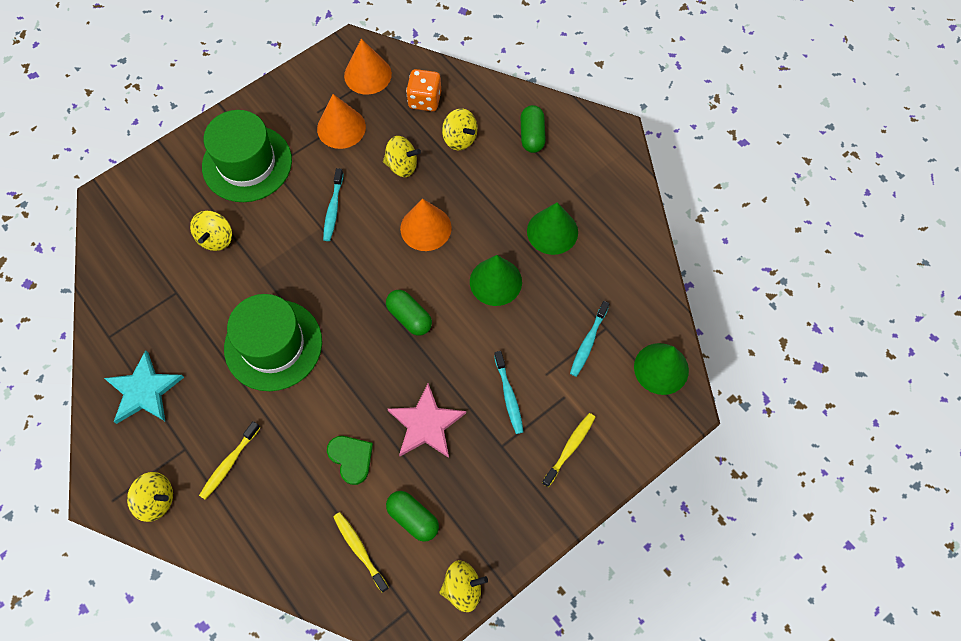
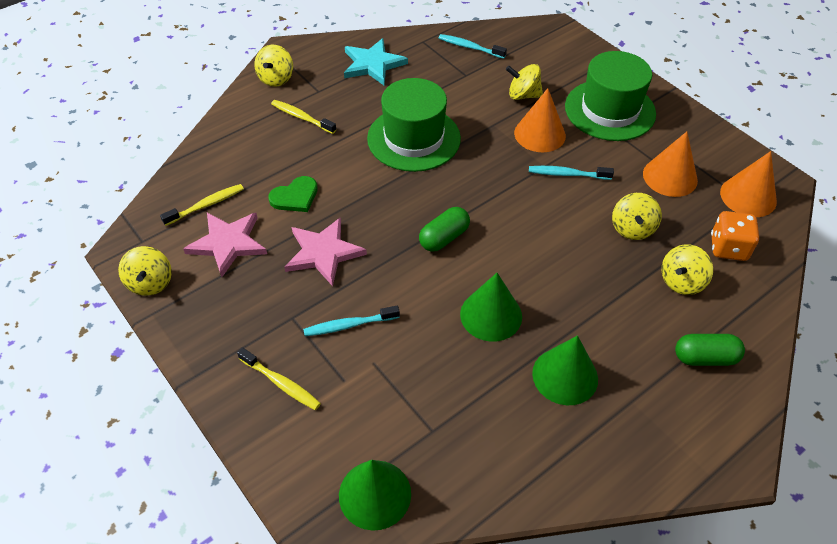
camera: 90 degrees right, 15 degrees down
(413, 518) = (228, 243): green capsule -> pink star
(425, 228) = (554, 250): orange cone -> orange cone (539, 134)
(588, 342) = (413, 409): turquoise toothbrush -> turquoise toothbrush (470, 47)

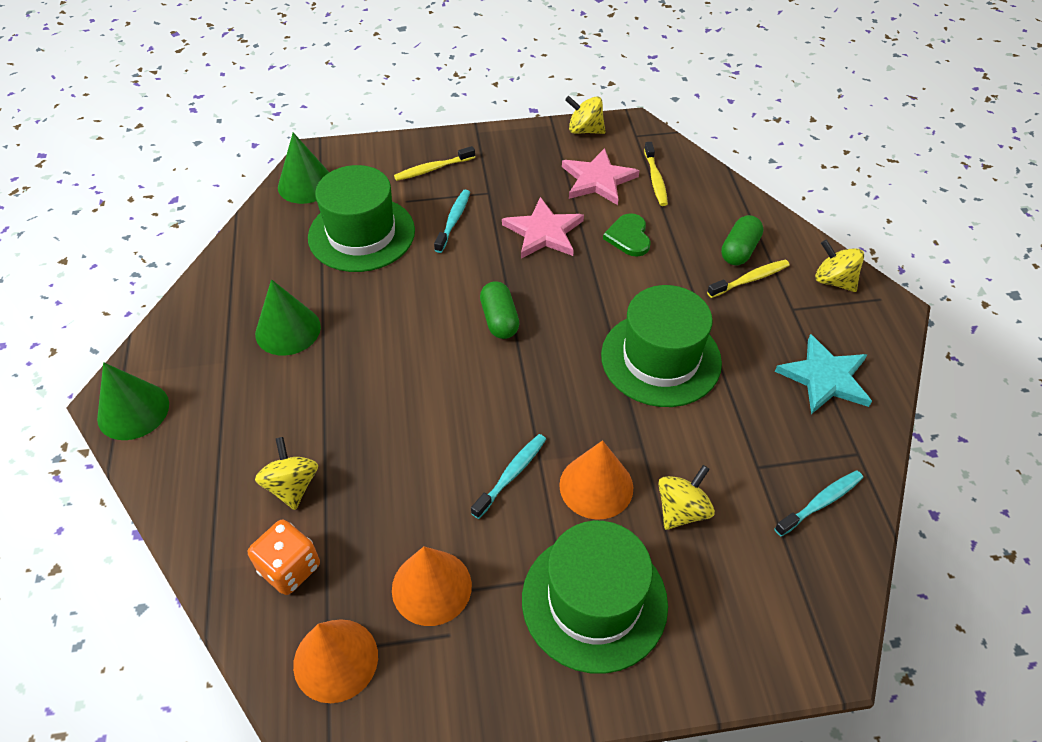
camera: 120 degrees right, 0 degrees up
(414, 391) = (361, 234): none -> green hat
(491, 315) = (387, 312): green cone -> green cone (133, 411)
(632, 228) = (389, 487): yellow spinning top -> none
(705, 358) = (206, 444): green capsule -> green capsule (739, 250)

